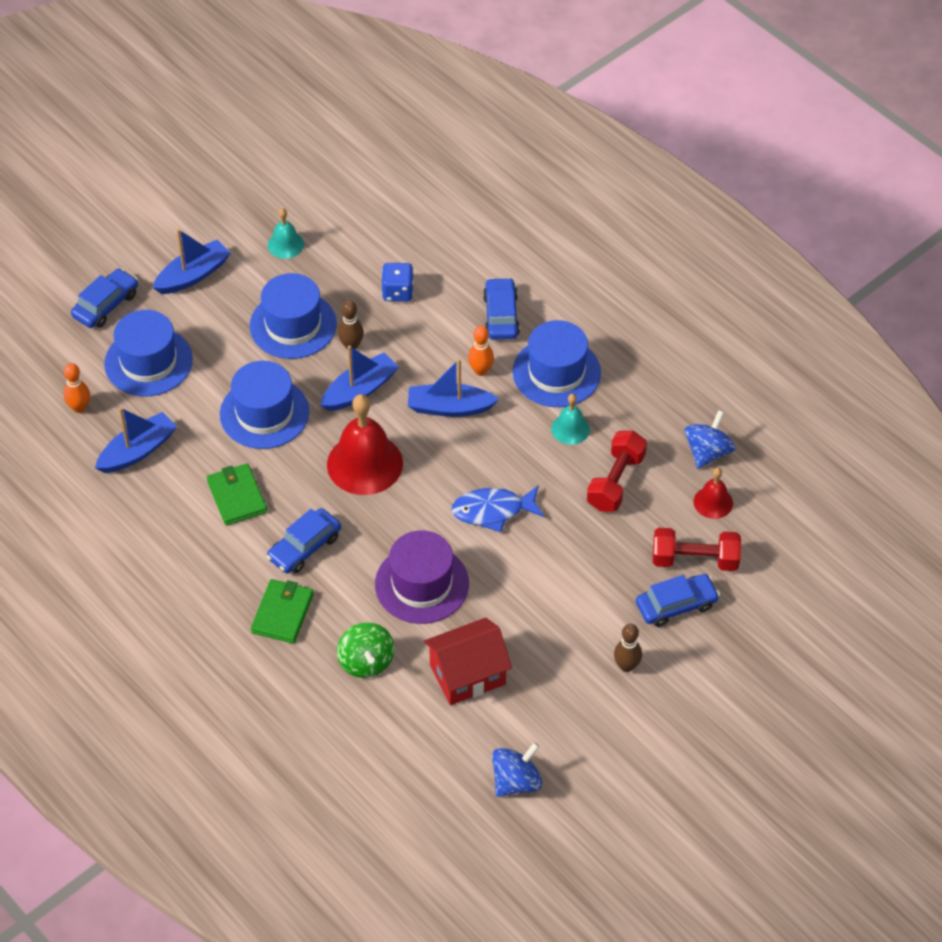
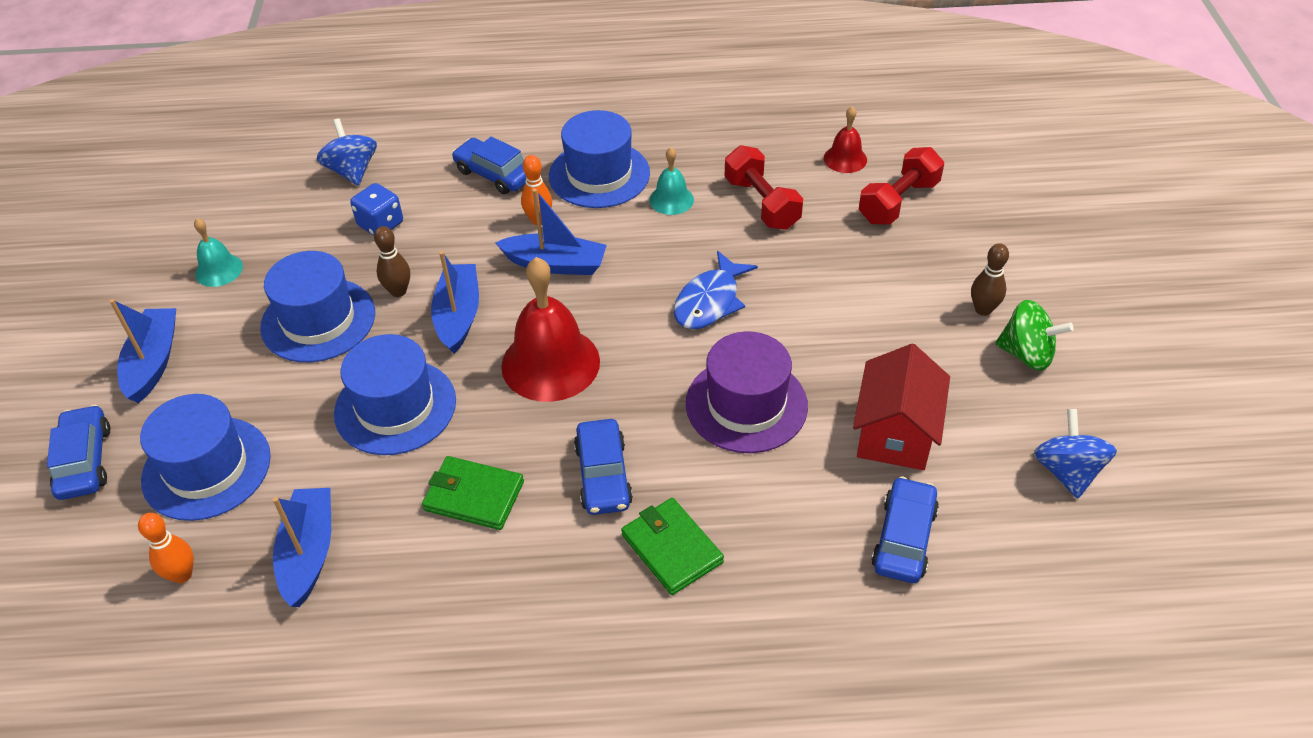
camera: 50 degrees left, 5 degrees down
(366, 662) = (805, 510): green spinning top -> green spinning top (1026, 354)
(449, 407) = (555, 264): blue boat -> blue boat turned 120 degrees counterclockwise
(676, 605) = (939, 240): blue car -> blue car (904, 538)
(707, 452) = (788, 134): blue spinning top -> blue spinning top (352, 171)

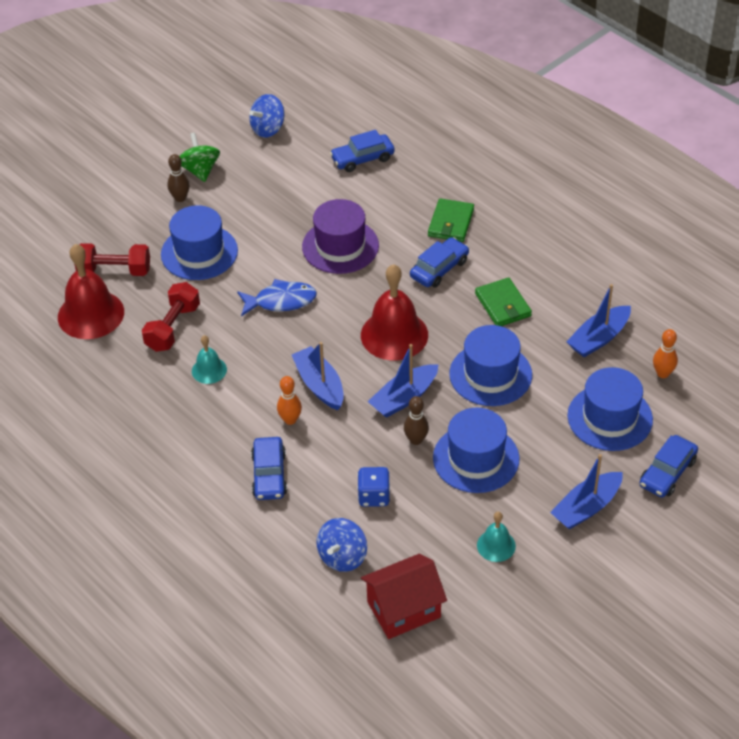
camera: 130 degrees left, 0 degrees up
(599, 174) = (218, 420): blue hat -> blue hat (199, 252)
(845, 159) = (91, 314): red bell -> red bell, size x1.95
(895, 433) = (303, 189): red house -> red house (403, 609)

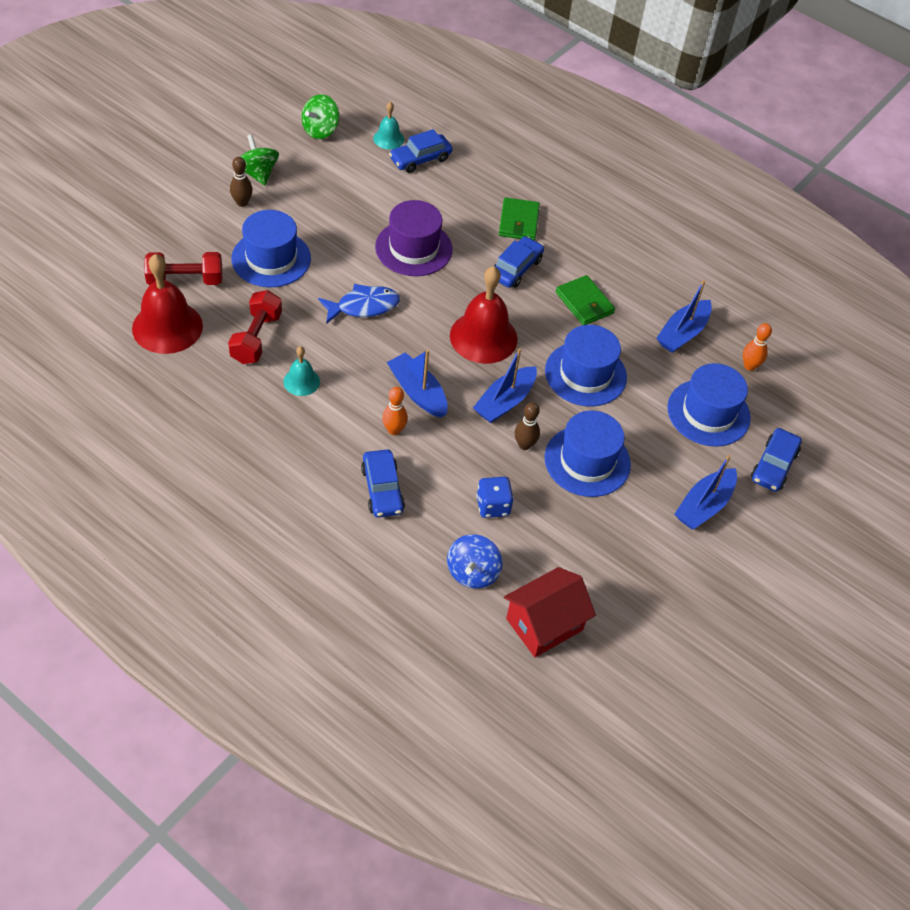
camera: 15 degrees left, 5 degrees up
(268, 129) = (320, 130): blue spinning top -> green spinning top
(496, 545) = (623, 550): turquoise bell -> turquoise bell (388, 139)

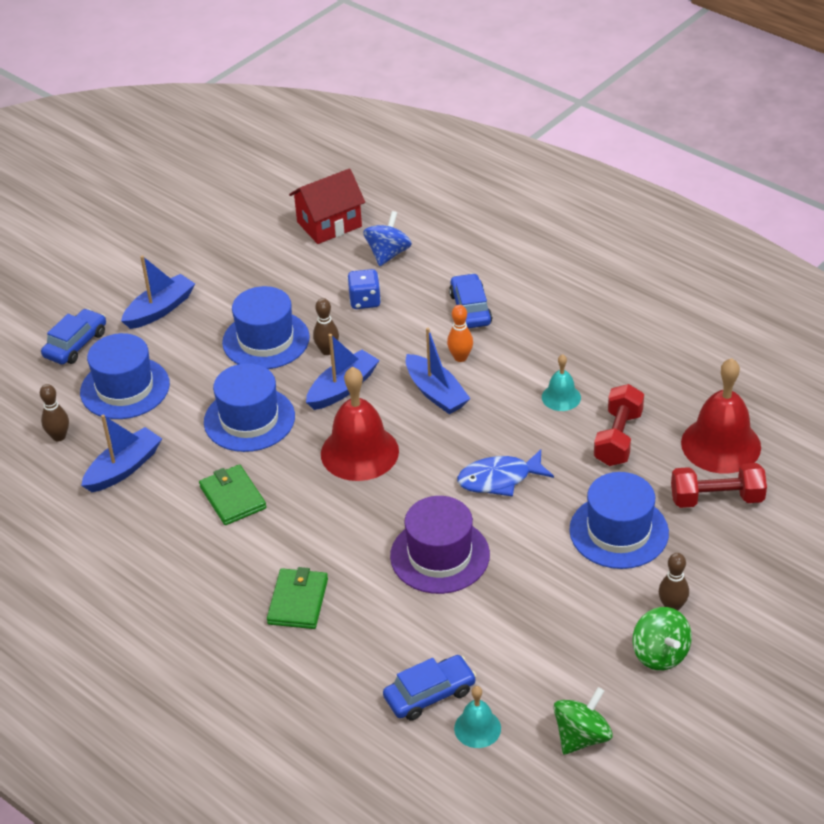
camera: 170 degrees left, 10 degrees down
(516, 268) = (310, 536): blue car -> none
(749, 366) = (59, 436): orange bowling pin -> brown bowling pin

